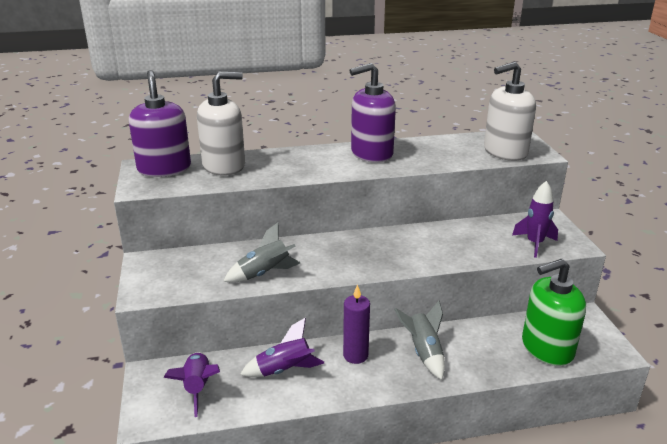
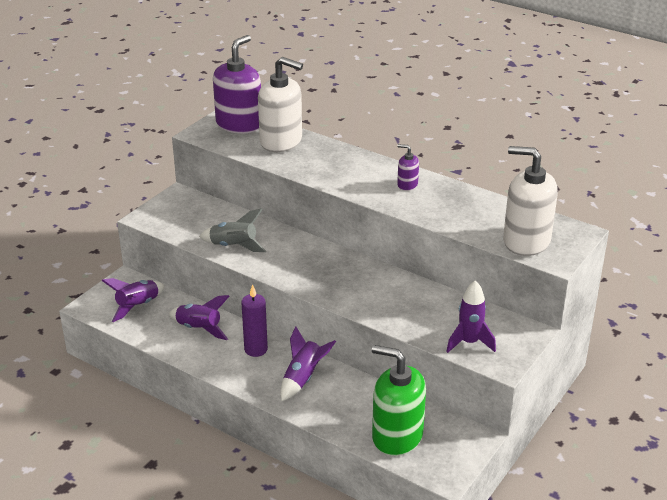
camera: 45 degrees right, 5 degrees up
(371, 153) = (407, 185): purple soap dispenser -> purple soap dispenser, size x0.46
(424, 352) = (303, 378): grey rocket -> purple rocket

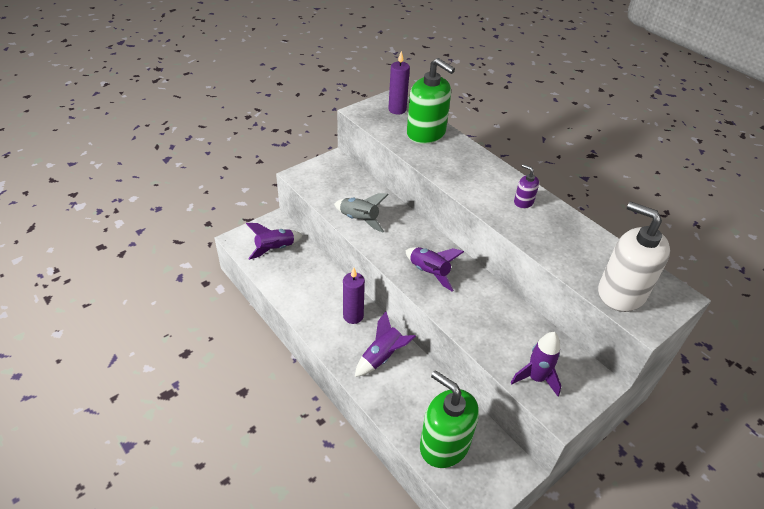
camera: 15 degrees right, 10 degrees up
(199, 329) = (314, 283): purple rocket -> purple rocket (429, 272)
(239, 124) = (397, 110): purple soap dispenser -> purple candle
(281, 141) = (426, 133): white soap dispenser -> green soap dispenser

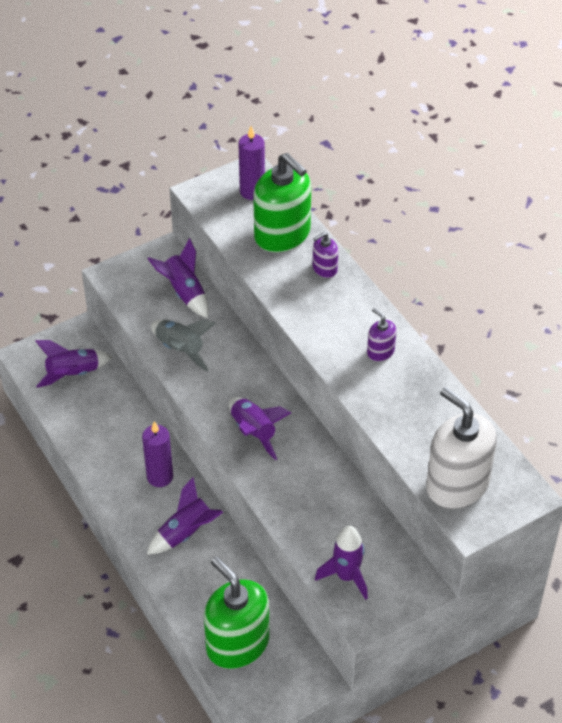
camera: 10 degrees right, 5 degrees up
(354, 183) = (184, 292): none -> purple rocket
(463, 152) = (324, 269): none -> purple soap dispenser

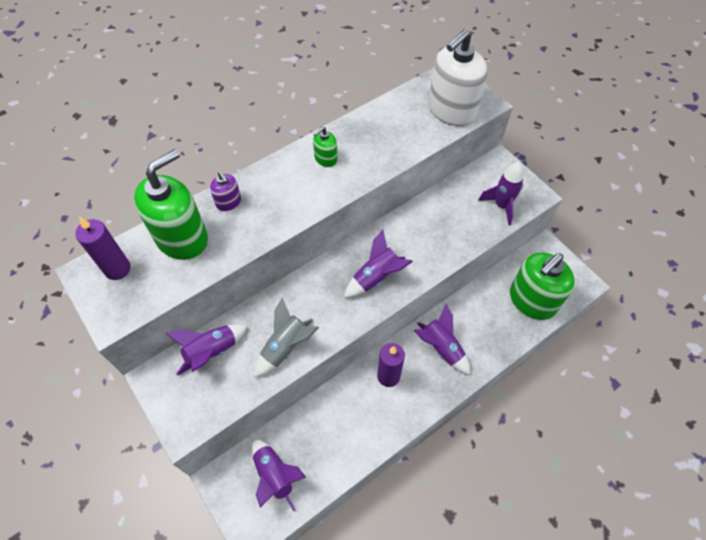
camera: 95 degrees left, 10 degrees up
(380, 351) = (325, 159): purple soap dispenser -> green soap dispenser

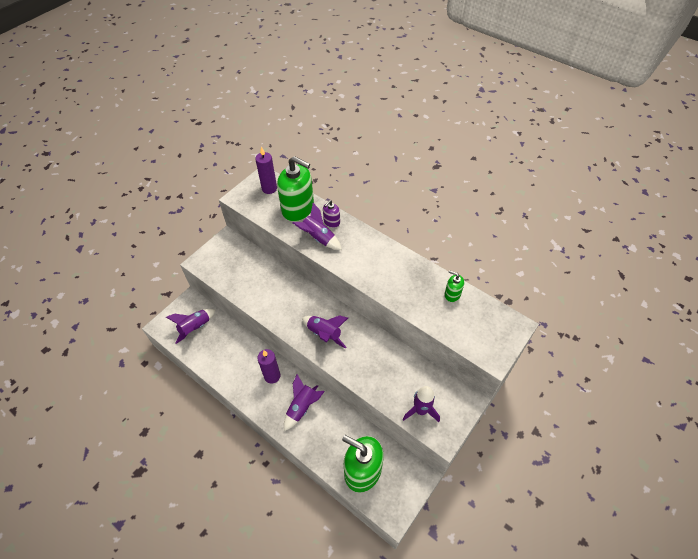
camera: 75 degrees right, 5 degrees down
(212, 352) = (248, 260): purple rocket -> purple rocket (318, 238)
(285, 347) = (259, 296): grey rocket -> none
(325, 159) = (387, 263): green soap dispenser -> green soap dispenser (452, 294)
(451, 110) = (472, 333): white soap dispenser -> none

